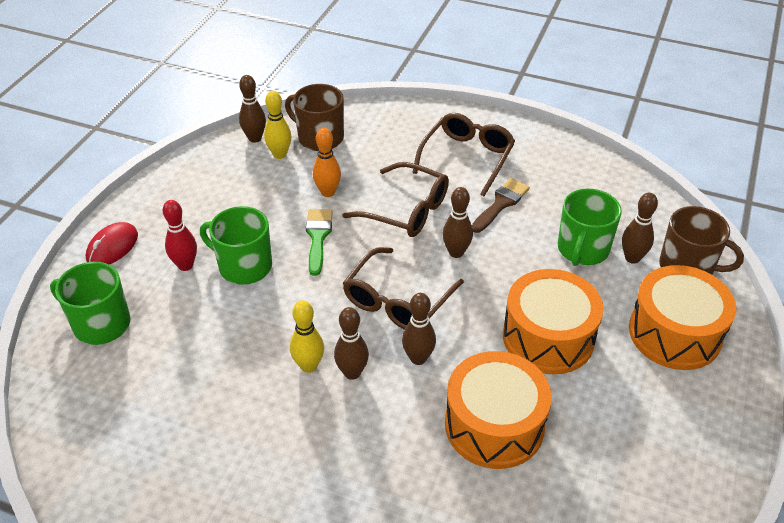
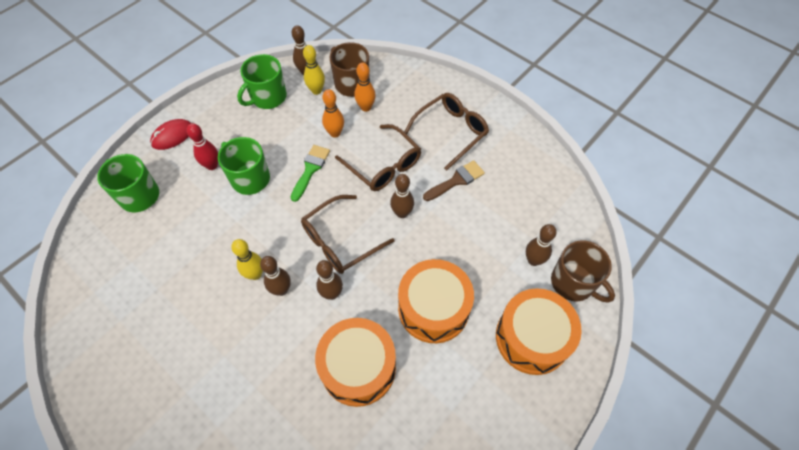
camera: 20 degrees right, 15 degrees up
(351, 157) = (366, 107): none -> orange bowling pin
(582, 249) = (498, 240): green mug -> green mug (268, 97)

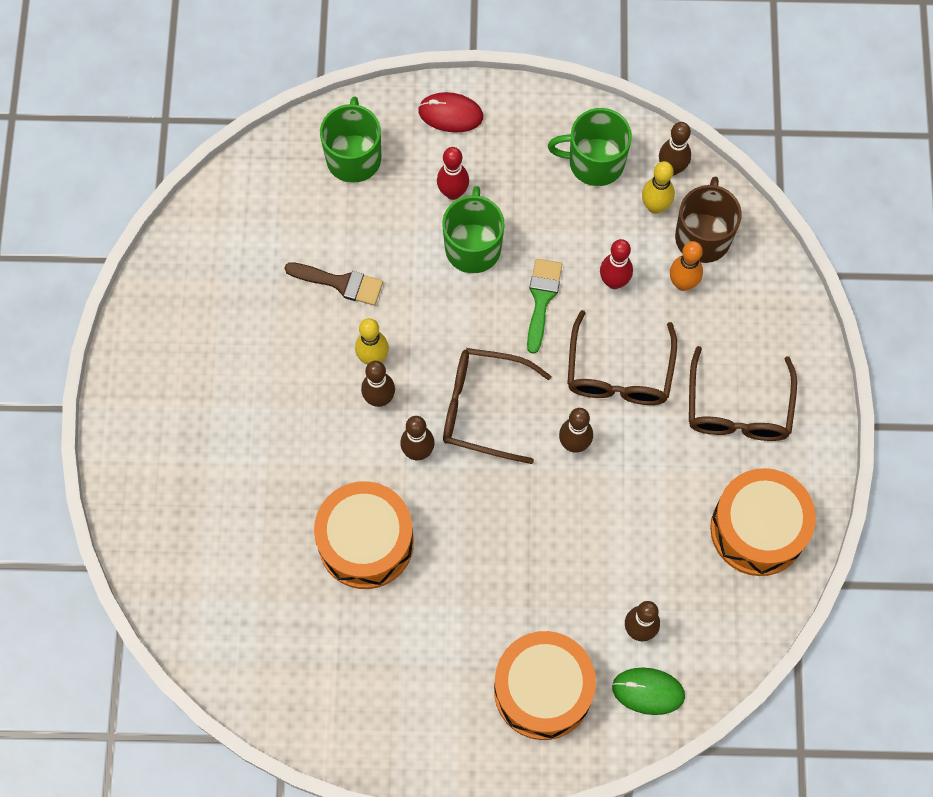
camera: 50 degrees right, 10 degrees up
(310, 169) = (542, 299): green brush -> green brush turned 60 degrees counterclockwise
(335, 133) = (614, 281): orange bowling pin -> red bowling pin
(433, 308) = (490, 566): orange drum -> orange drum (758, 529)
(451, 131) = (738, 409): brown glasses -> brown glasses turned 90 degrees clockwise
(456, 180) = (672, 469): brown brush -> brown brush (340, 283)
(573, 283) = (648, 691): brown mug -> green mouse

